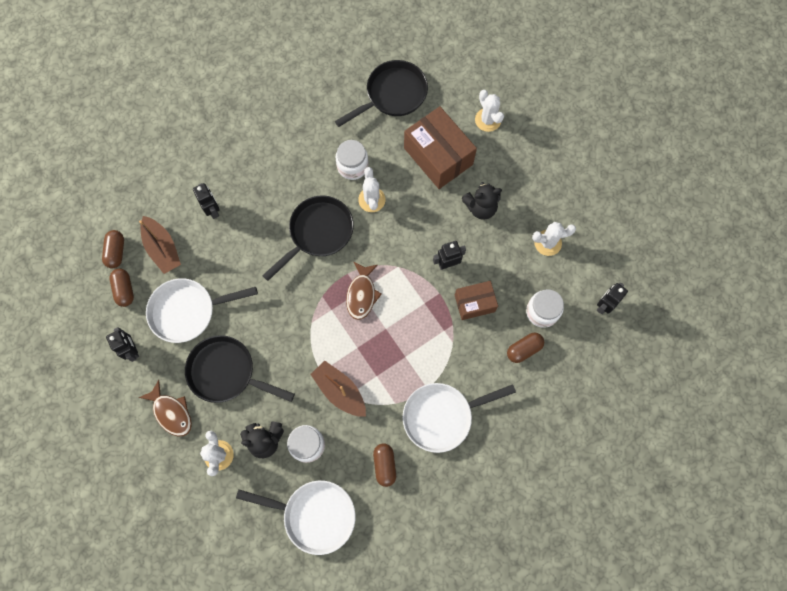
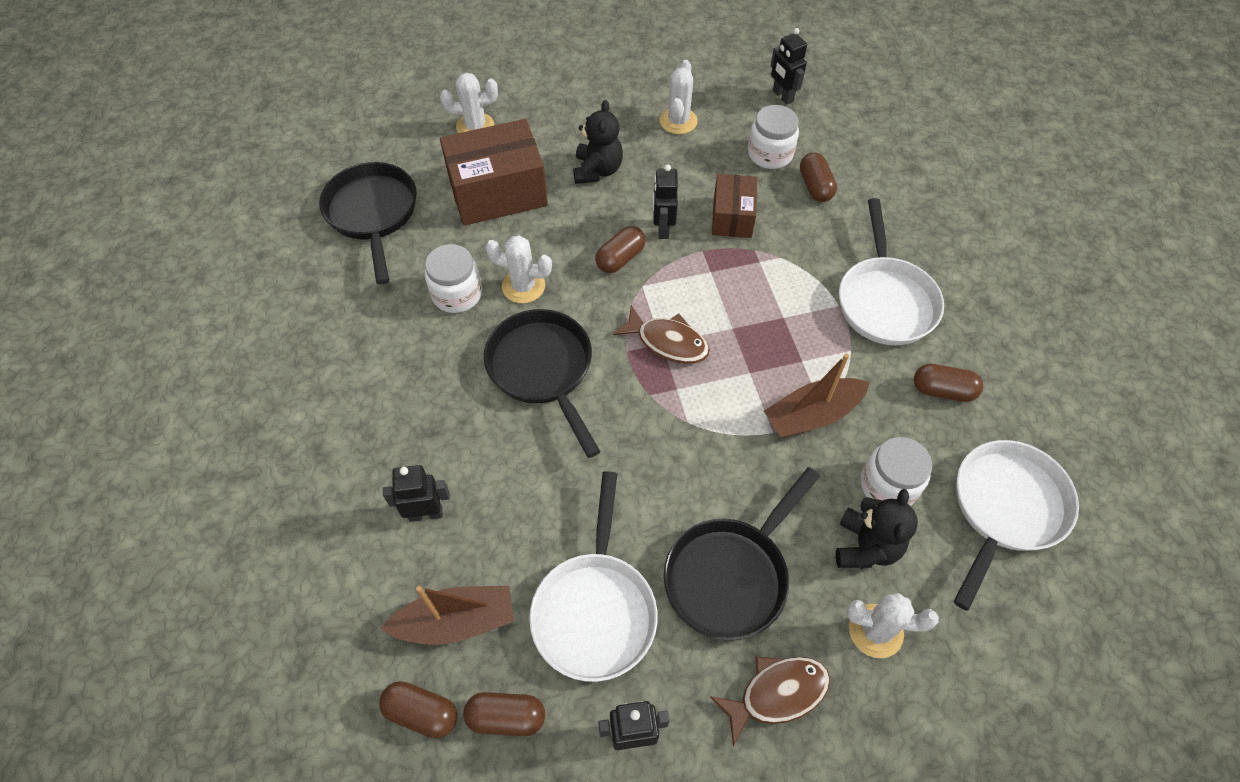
camera: 70 degrees left, 15 degrees down
(414, 246) = (620, 258): none -> brown capsule

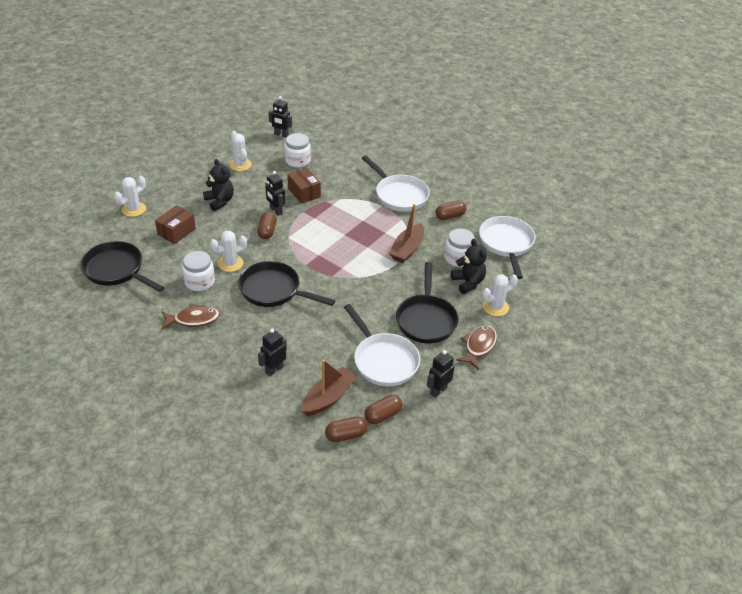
camera: 40 degrees left, 15 degrees down
(498, 192) = (176, 232): brown box -> brown box, size x0.58
(667, 342) = (321, 253): brown fish -> brown fish (193, 319)
(815, 186) = (330, 165): brown capsule -> none

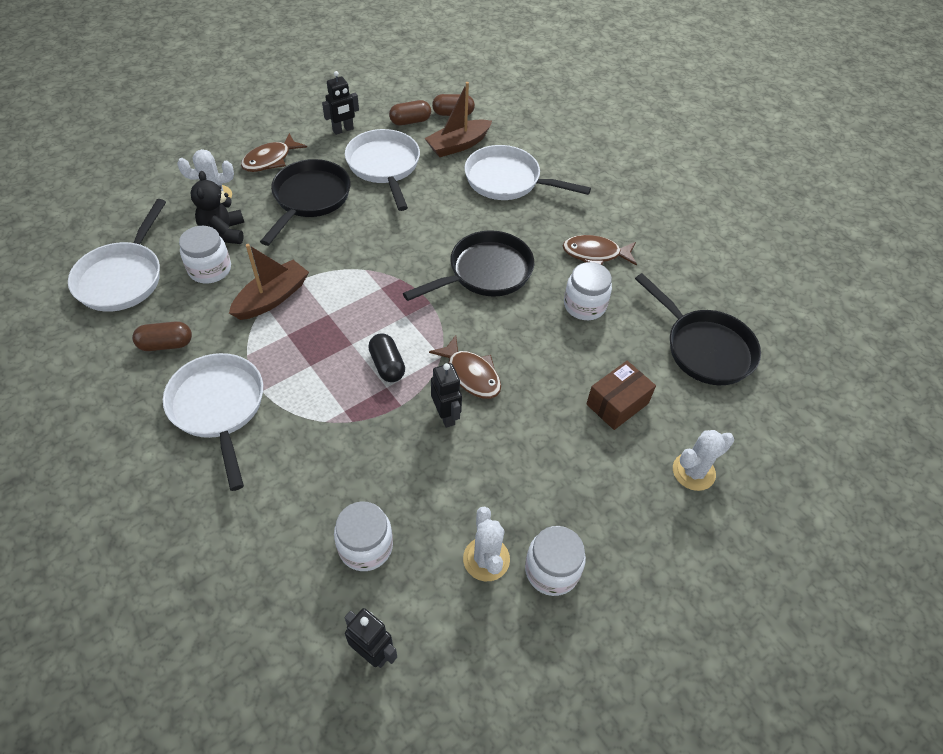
camera: 165 degrees left, 10 degrees up
(208, 166) = (552, 570): none -> white jar
(220, 201) = (540, 460): black teddy bear -> none
(230, 263) = (537, 326): white cactus -> none
(267, 231) = (471, 374): brown capsule -> brown fish
(274, 290) = (485, 272): black pan -> black pan turned 75 degrees counterclockwise
(274, 369) = (508, 181): black robot -> white pan
(304, 192) = (383, 450): brown box -> none
(318, 227) = (387, 365): none -> black capsule

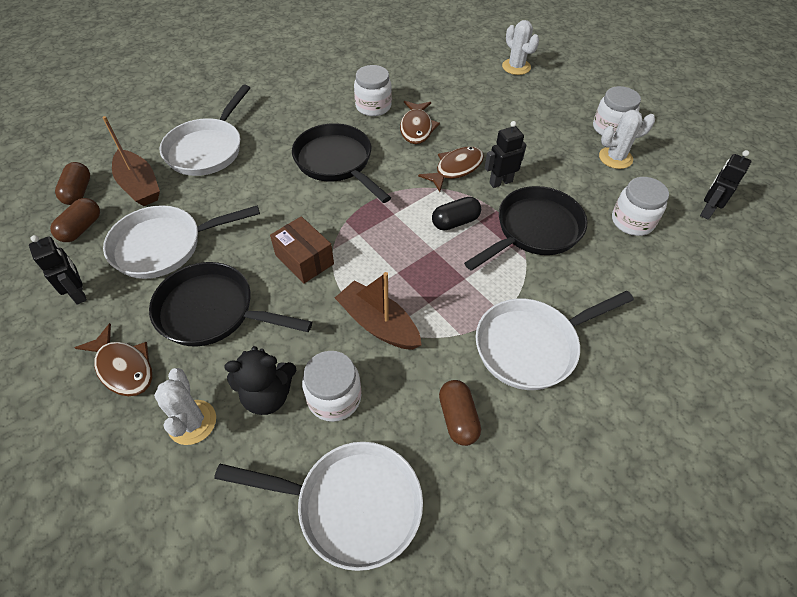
camera: 90 degrees left, 0 degrees up
(410, 121) = (81, 228): brown capsule -> brown capsule turned 45 degrees clockwise
(595, 254) = (313, 98): brown fish -> brown fish (416, 128)
(617, 404) = (468, 95): brown box -> brown box (304, 259)
(704, 348) = (410, 54): black pan -> black pan (534, 230)

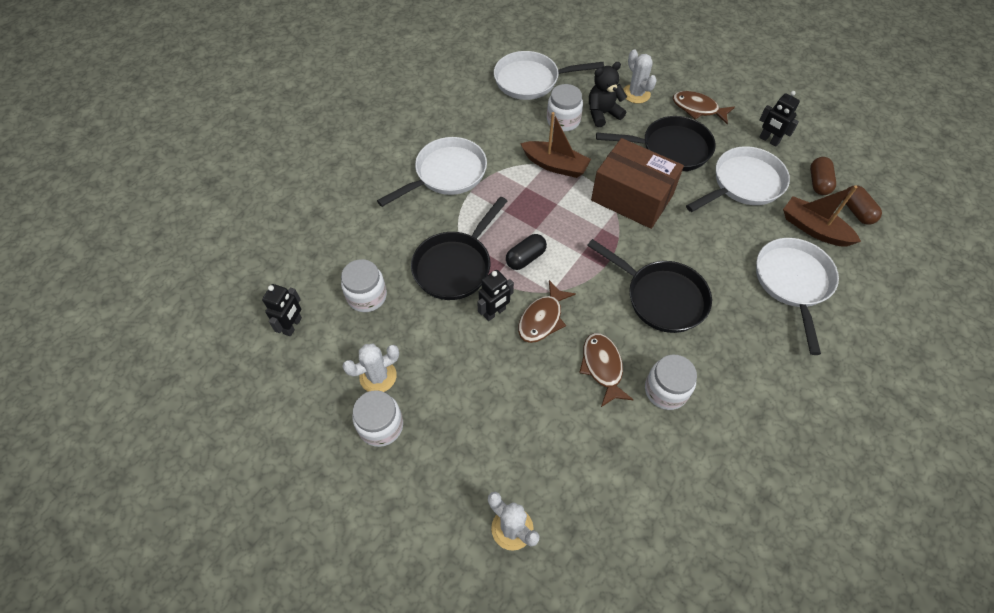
camera: 165 degrees right, 5 degrees up
(304, 259) = (632, 197): brown box -> brown box, size x1.72
(458, 418) = (486, 126): brown capsule -> none

